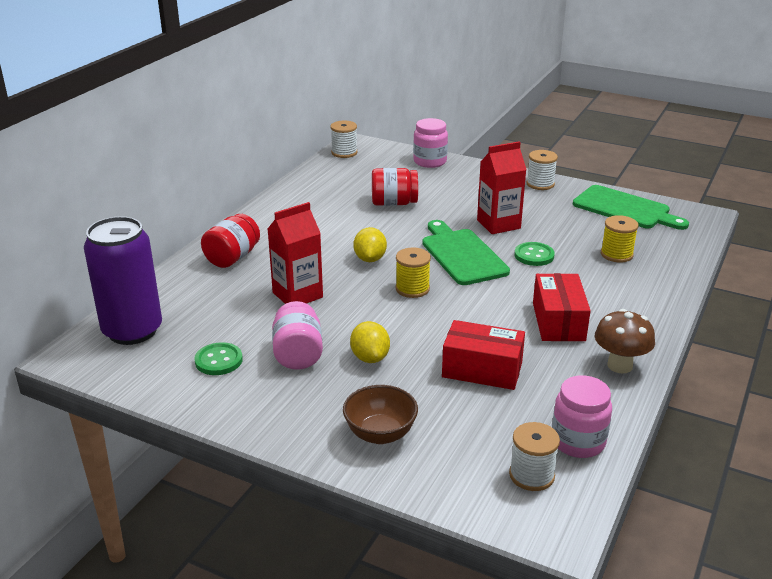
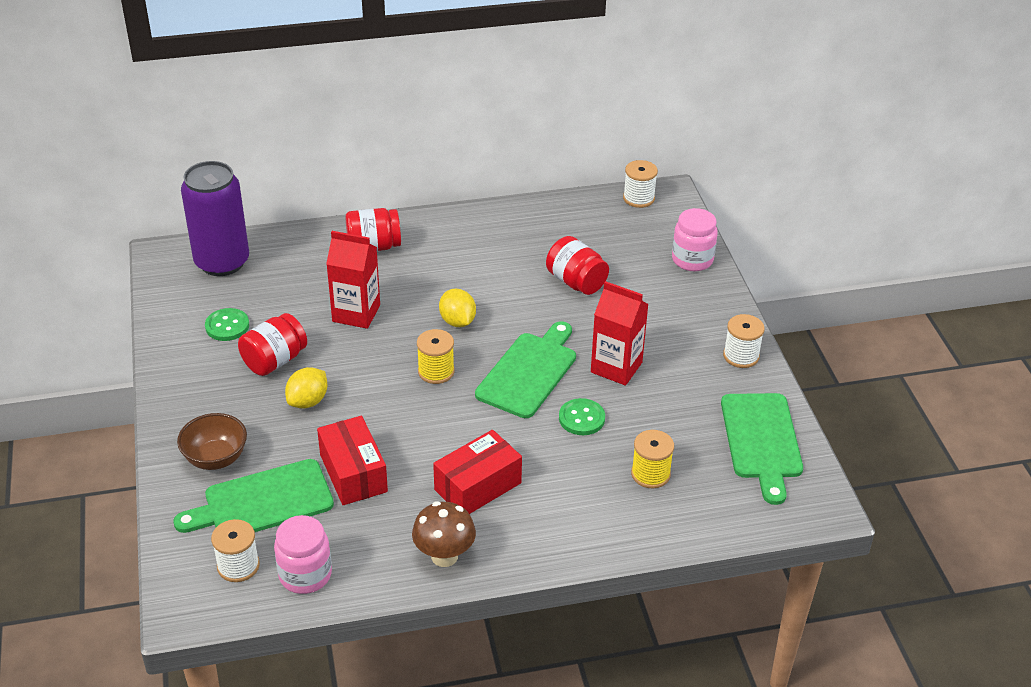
camera: 50 degrees right, 10 degrees up
(298, 354) = (274, 361): pink jar -> red jar
(370, 259) = (457, 321): yellow lemon -> yellow lemon turned 75 degrees counterclockwise
(465, 429) = (263, 502): none -> green cutting board

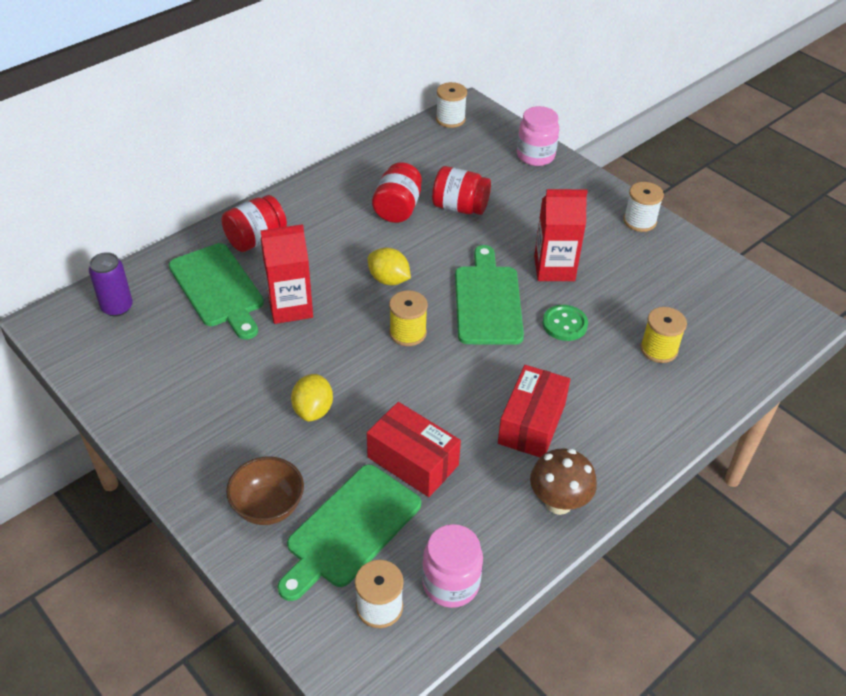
camera: 30 degrees left, 5 degrees up
(222, 262) = (117, 307): purple can -> purple can, size x0.53
(227, 326) = (173, 368): green button -> none
(274, 361) = (248, 384): red jar -> red jar (397, 208)
(762, 440) = (714, 284): green cutting board -> green cutting board (218, 288)

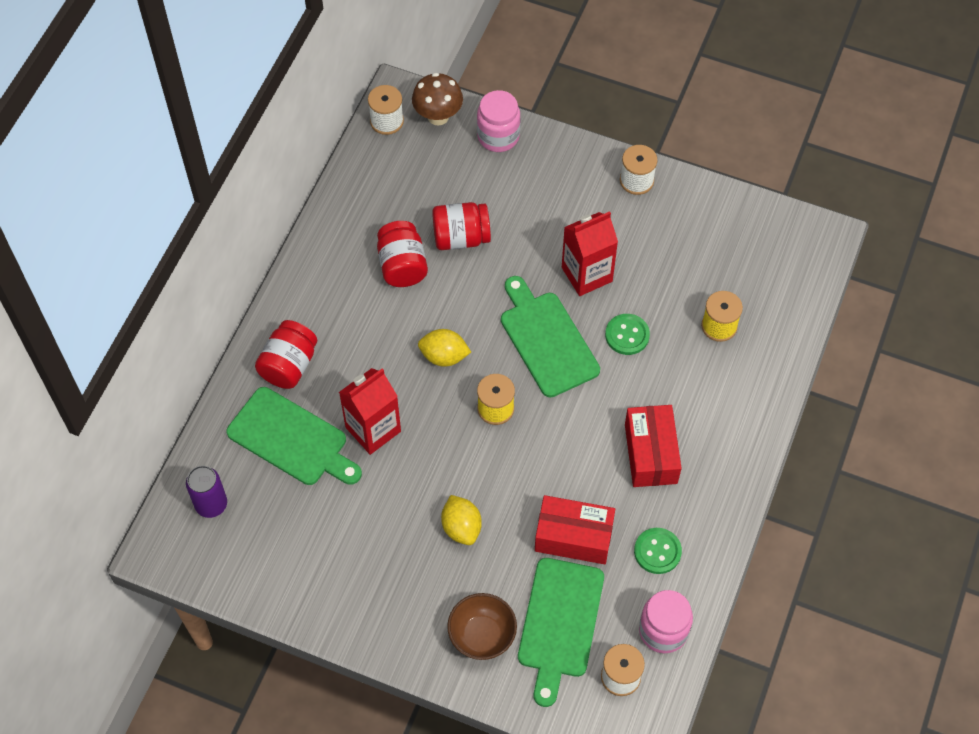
camera: 25 degrees left, 15 degrees up
(488, 508) = (657, 551): none -> green button
(558, 502) = (709, 519): brown mushroom -> brown mushroom (438, 116)

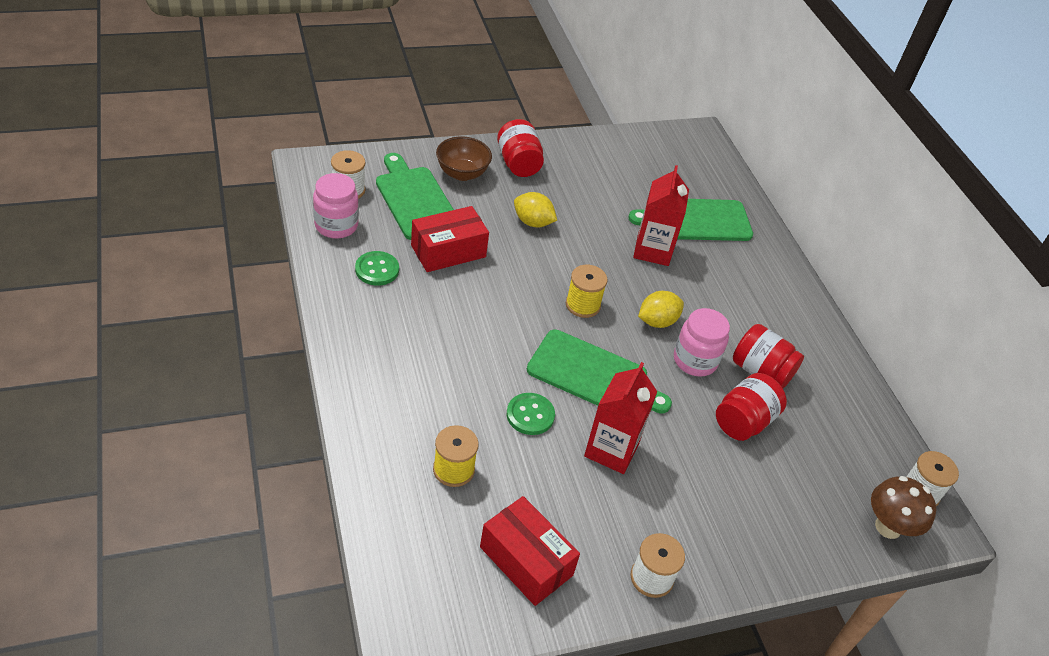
camera: 135 degrees right, 15 degrees down
(211, 504) = (700, 166): purple can -> none
(289, 365) = (752, 261): red jar -> red jar (518, 163)
(498, 136) = (818, 541): pink jar -> pink jar (695, 360)
(651, 453) = (434, 332): red box -> red box (526, 561)

